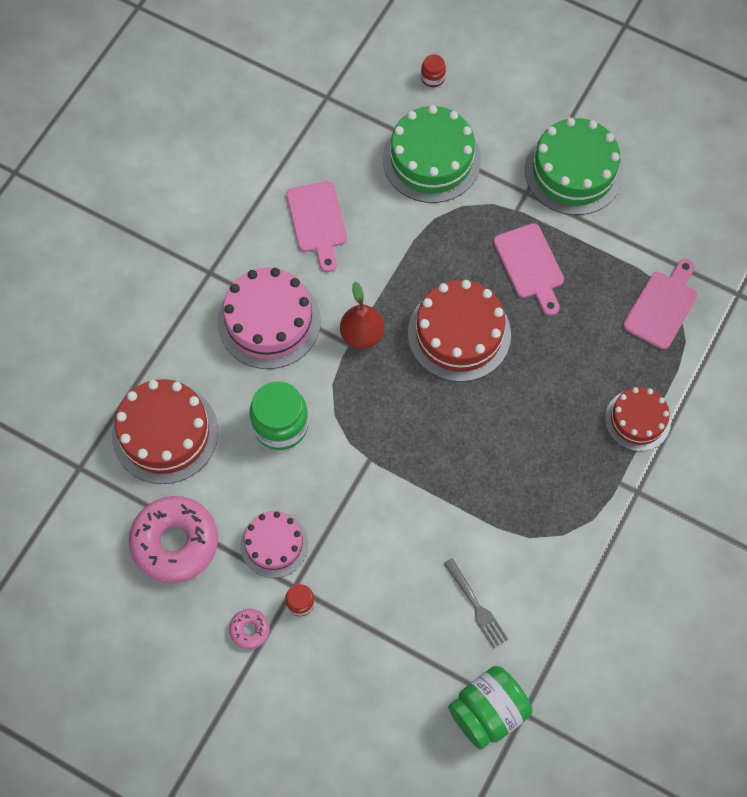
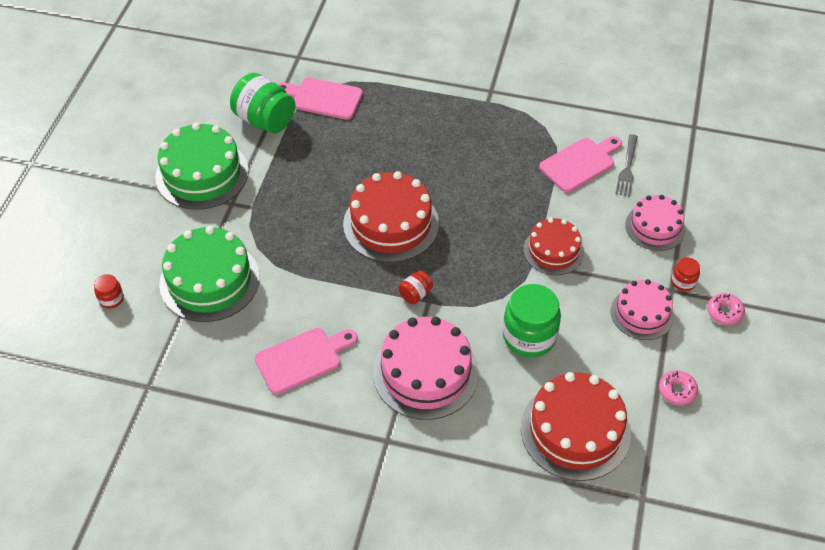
camera: 105 degrees left, 15 degrees down
(175, 543) = (677, 391): pink donut -> pink donut, size x0.45
(362, 335) = (415, 294): red pear -> red jar
(382, 603) = (655, 227): none -> pink cake
(476, 605) = (627, 168): grey fork -> grey fork turned 150 degrees clockwise
(488, 712) = (704, 146): green jar -> green jar (265, 120)
(530, 265) = (308, 187): pink cutting board -> pink cutting board (580, 163)
(637, 420) = (430, 98): red cake -> red cake (553, 251)

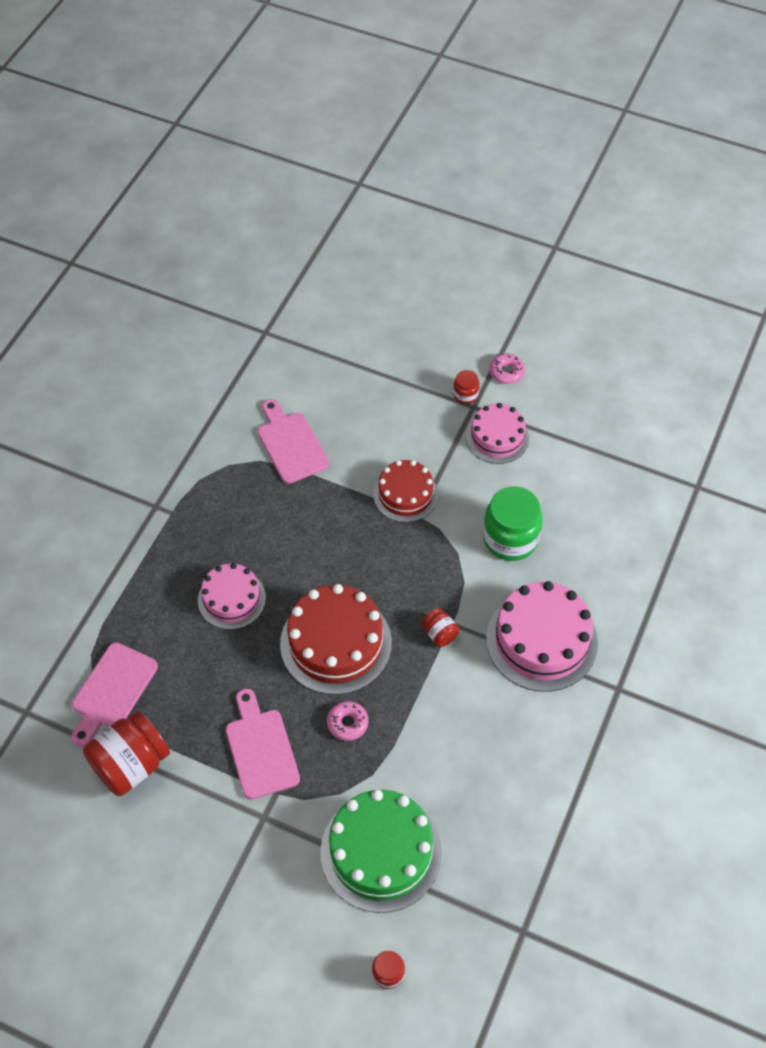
camera: 80 degrees left, 5 degrees up
(202, 174) = (205, 850): green cake -> none
(265, 120) = (131, 765): green jar -> red jar
(302, 359) = (508, 759): pink cutting board -> pink cutting board (261, 749)
(575, 430) = (623, 523): red cake -> none
(627, 168) = (308, 404): grey fork -> none
(655, 227) = (392, 400): pink cake -> pink cake (231, 599)
(677, 391) = (589, 432): pink donut -> pink donut (347, 723)

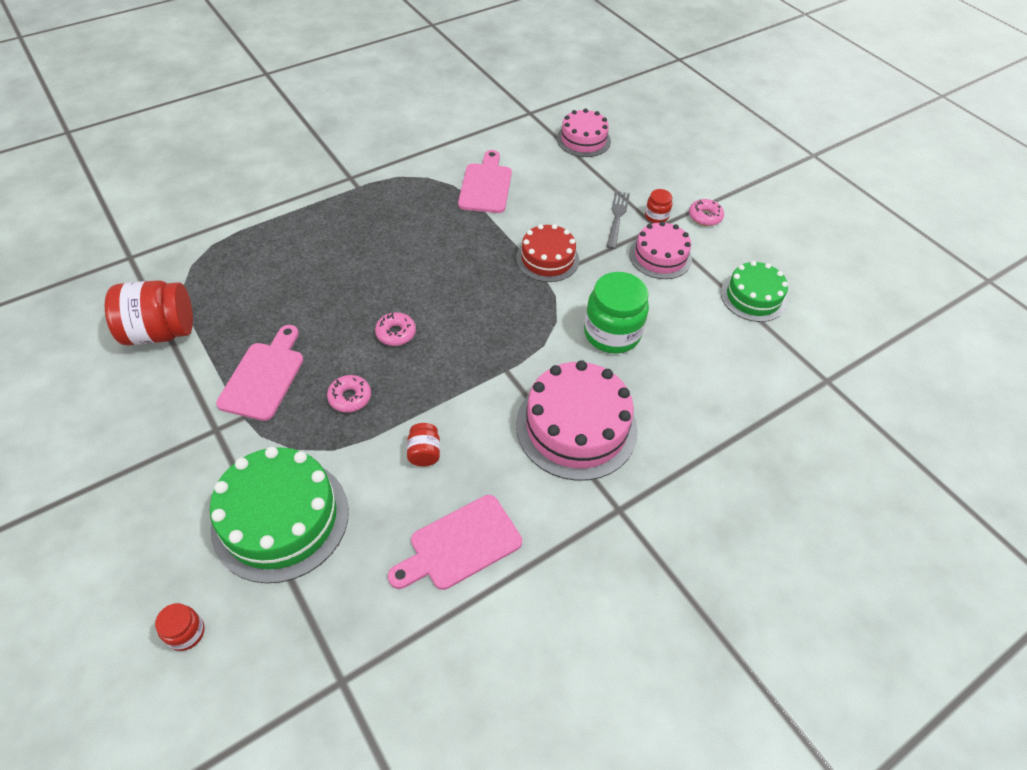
camera: 30 degrees right, 5 degrees down
(112, 690) = (200, 275): pink cutting board -> pink cutting board (460, 544)
(231, 599) = (346, 261): pink cake -> pink cake (583, 140)
(336, 643) = (396, 333): red cake -> pink donut
(433, 415) = (617, 217): none -> grey fork
(439, 634) = (488, 372): red jar -> red jar (424, 453)
(597, 437) = (753, 297): none -> green cake

